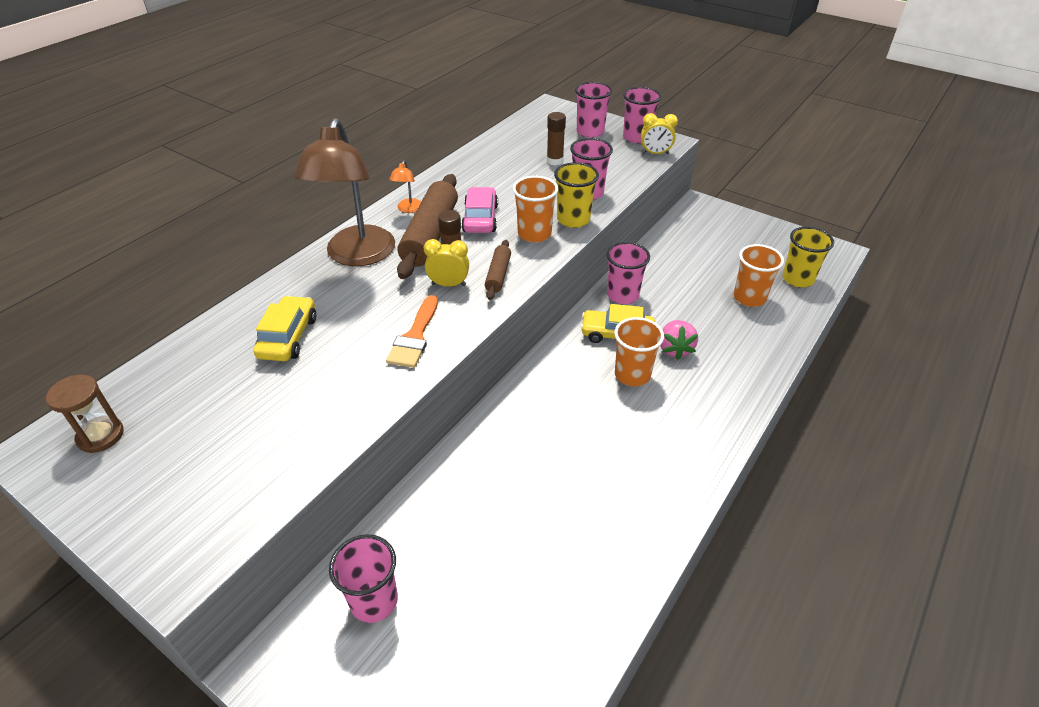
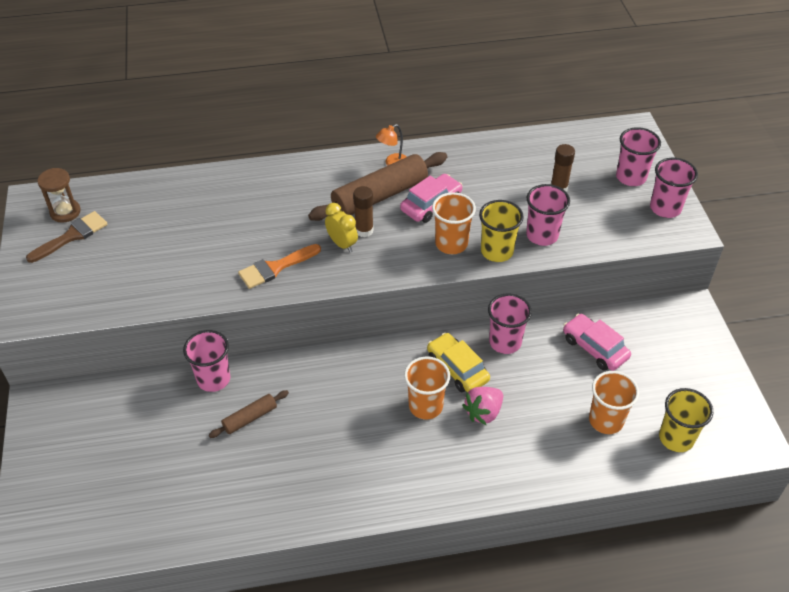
camera: 45 degrees right, 5 degrees up
(141, 451) = (72, 236): none -> brown brush
(288, 337) = (210, 215): yellow car -> none
(357, 256) = (315, 181): brown lamp -> none
(374, 601) = (115, 414): pink cup -> pink cup (213, 379)
(498, 275) = (382, 259): brown rolling pin -> brown rolling pin (250, 418)
(655, 153) = (657, 235): yellow clock -> none
(680, 261) = (594, 348): none -> pink car

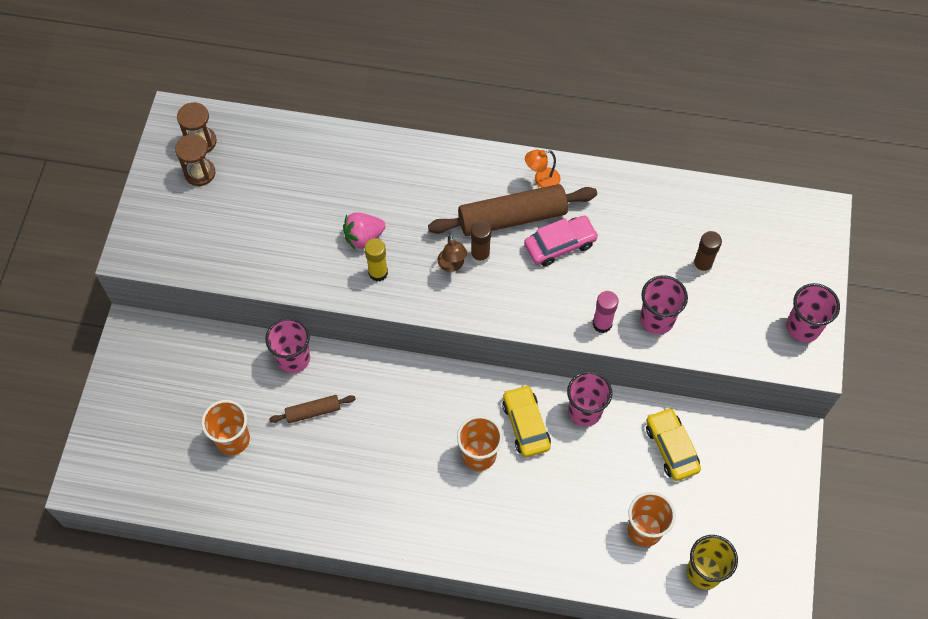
camera: 20 degrees right, 15 degrees up
(72, 236) = (200, 173): brown brush -> brown hourglass
(275, 268) = (378, 273): orange brush -> yellow glue stick
(342, 244) = (452, 265): yellow clock -> brown lamp
(451, 244) = (560, 300): orange cup -> orange cup (233, 439)
(483, 412) = (531, 480): pink strawberry -> pink strawberry (363, 237)
(497, 251) = (602, 324): yellow cup -> pink glue stick
(594, 348) = (671, 448): pink car -> yellow car
(631, 177) = (786, 276): pink cup -> none

